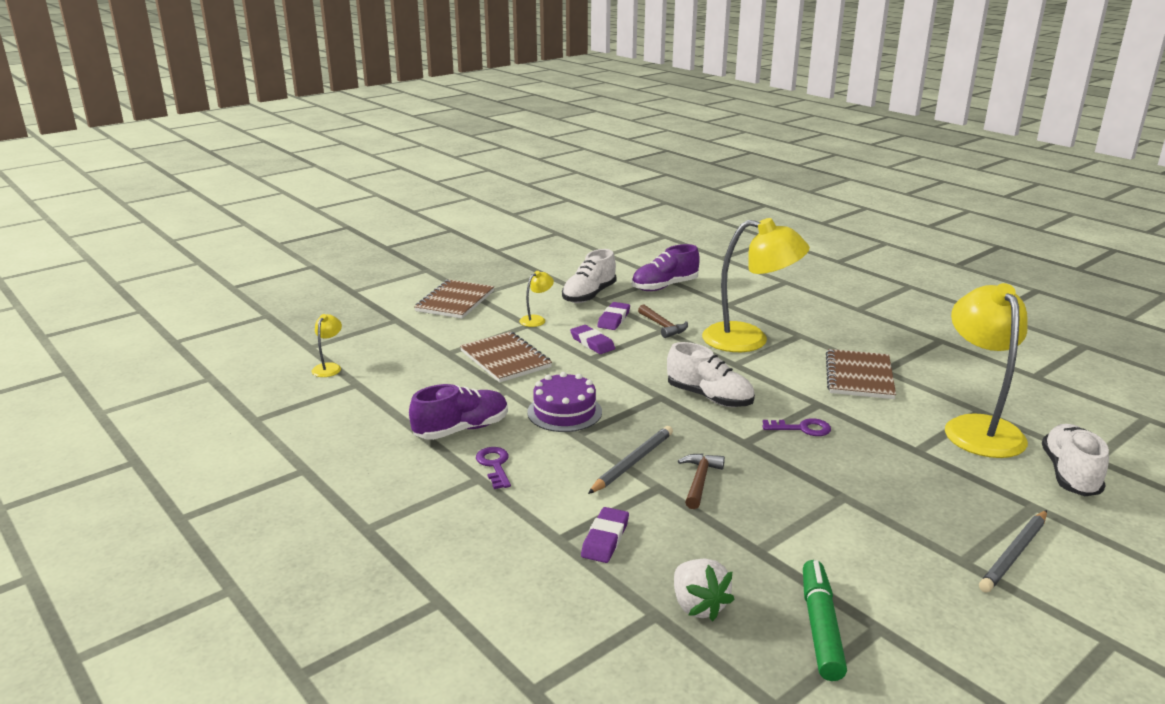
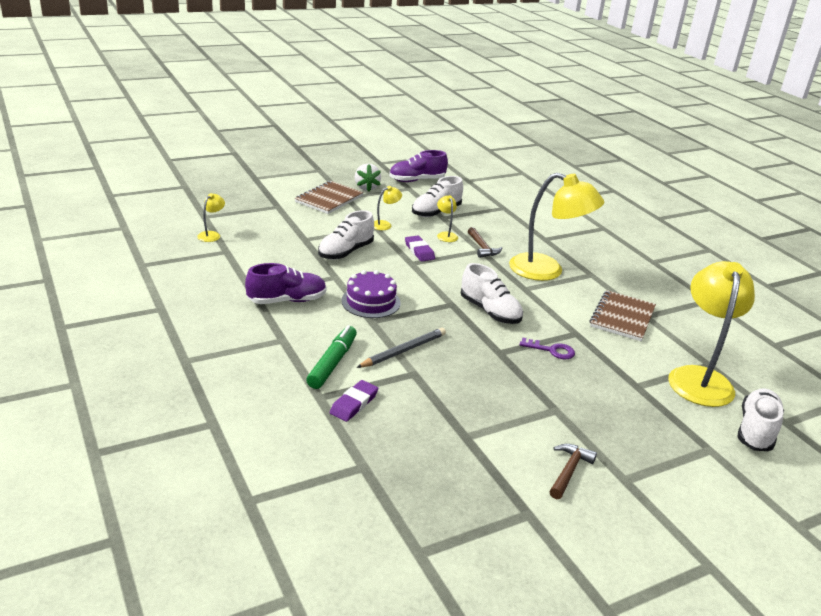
camera: 10 degrees right, 5 degrees up
(494, 465) = (298, 332): purple key -> none
(505, 359) = (345, 252): brown notebook -> white shoe
(613, 319) = (446, 235): purple eraser -> yellow lamp
(664, 286) = (500, 215): purple shoe -> purple shoe (417, 180)
(698, 606) = (398, 467): white strawberry -> white strawberry (366, 187)
(699, 480) = (448, 375): brown hammer -> brown hammer (569, 471)
(820, 627) = (483, 503): green marker -> green marker (332, 363)
(1014, 554) = (670, 483): grey pencil -> none

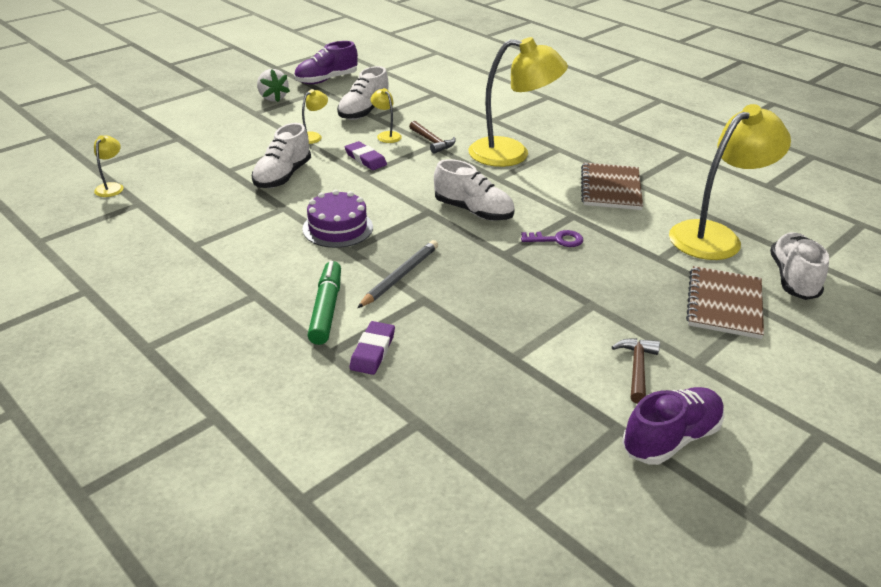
camera: 15 degrees left, 5 degrees up
(287, 300) = (239, 247): purple shoe -> purple shoe (671, 438)
(329, 199) = (235, 119): brown notebook -> brown notebook (724, 304)
(699, 378) = (715, 236): yellow lamp -> yellow lamp turned 60 degrees clockwise

